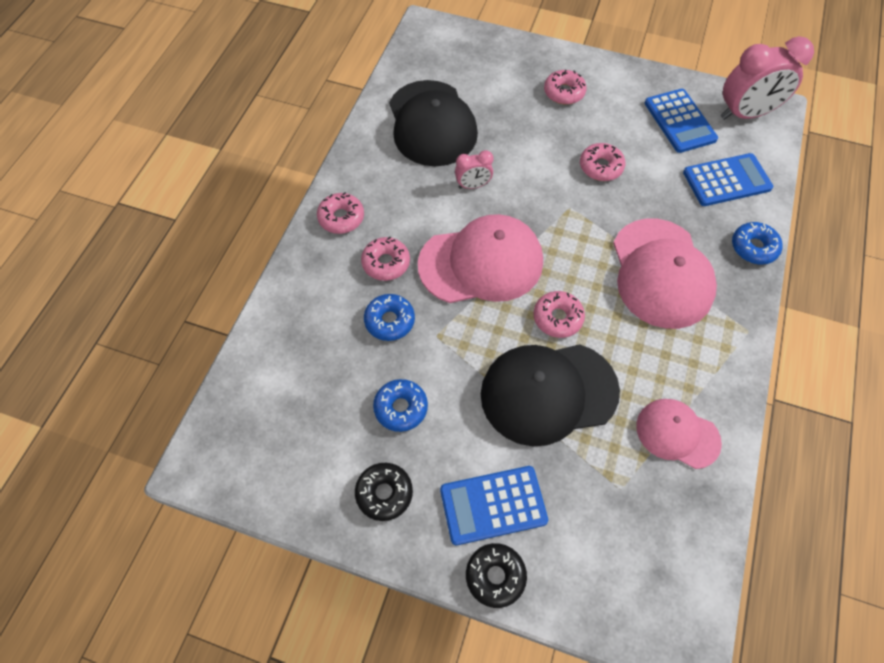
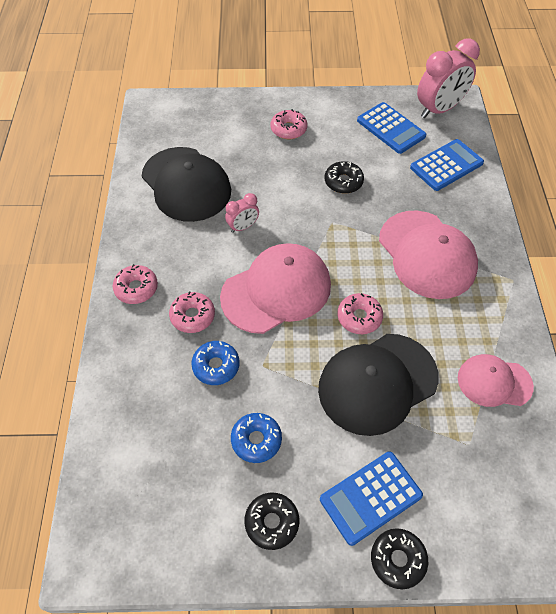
camera: 20 degrees left, 5 degrees down
(601, 167) = (343, 182): pink donut -> black donut
(753, 247) = (489, 212): blue donut -> none

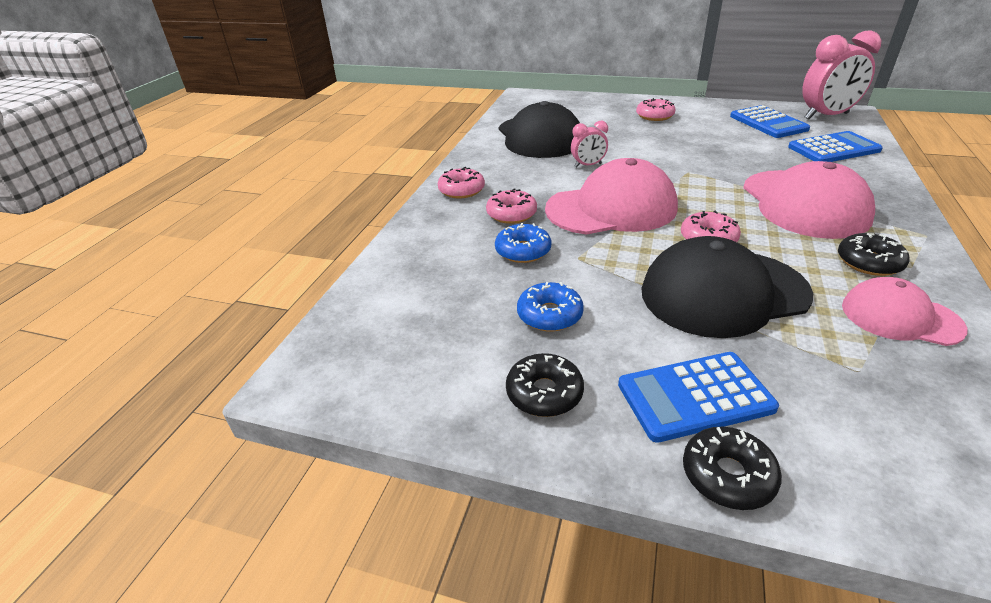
camera: 20 degrees right, 20 degrees down
(343, 182) = (707, 149): black donut -> black donut (869, 262)

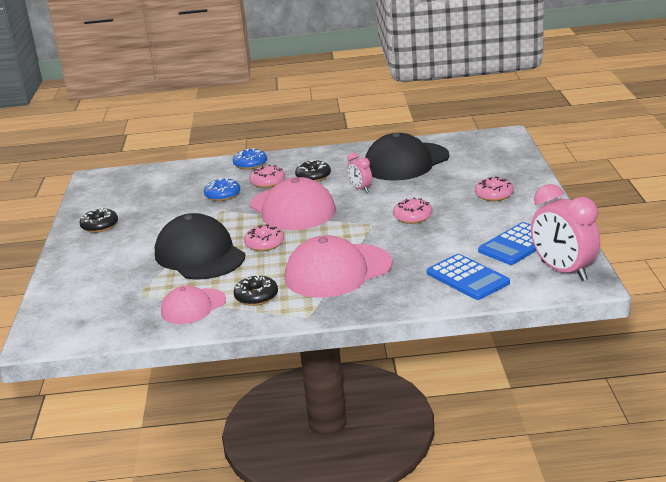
camera: 70 degrees right, 10 degrees down
(461, 190) = (293, 160): pink donut -> pink donut (412, 217)
(549, 315) = (160, 215): blue donut -> blue donut (250, 164)
(694, 396) = (106, 258): blue calculator -> none
(727, 475) = (59, 270): black donut -> black donut (313, 176)
(900, 317) = (193, 306): pink cap -> pink cap turned 135 degrees counterclockwise

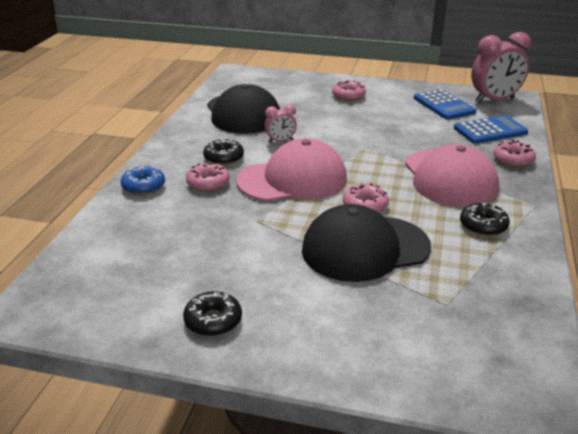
camera: 75 degrees left, 5 degrees up
(193, 306) = (490, 266): pink cap -> none
(222, 195) = (213, 214): blue donut -> none
(412, 217) = (363, 130): pink donut -> pink donut (513, 160)

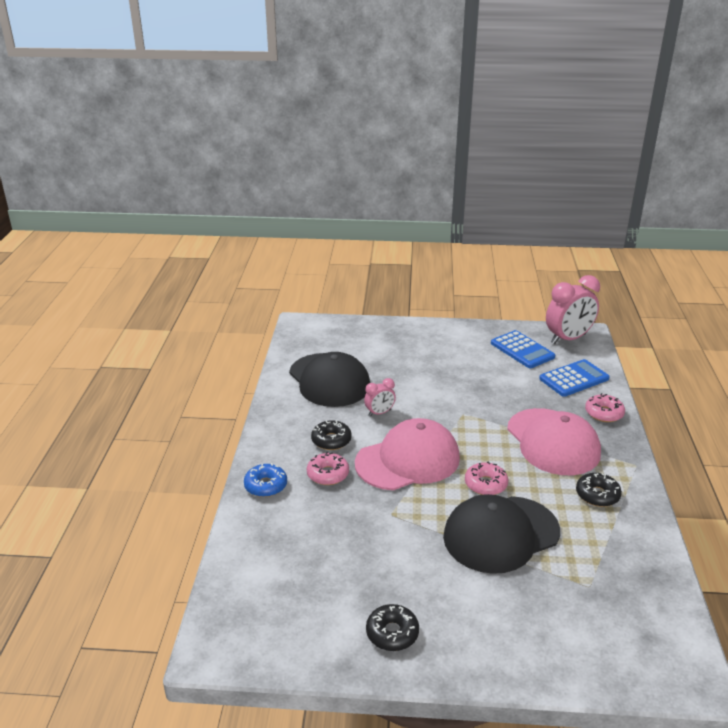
camera: 10 degrees left, 0 degrees up
(348, 96) = (426, 346): pink donut -> none

